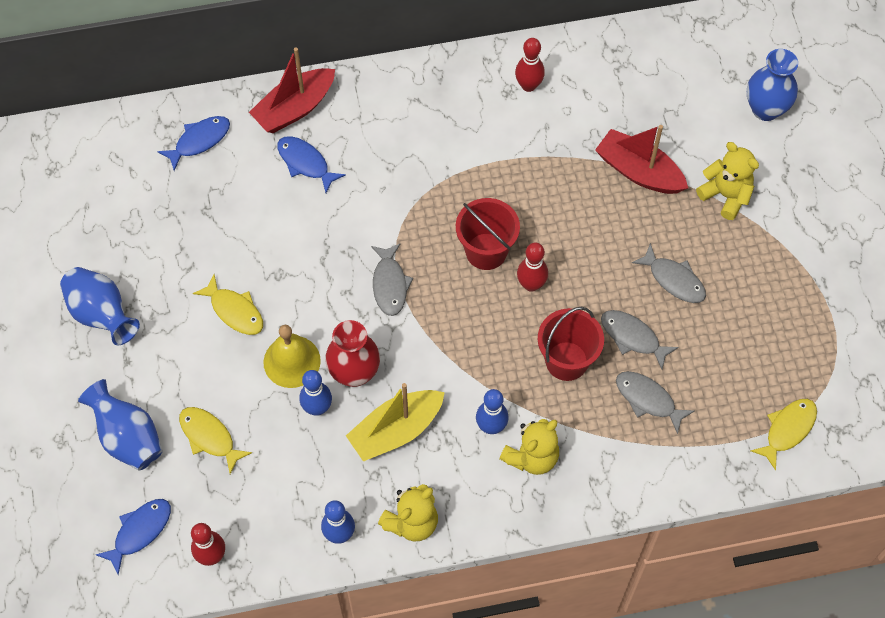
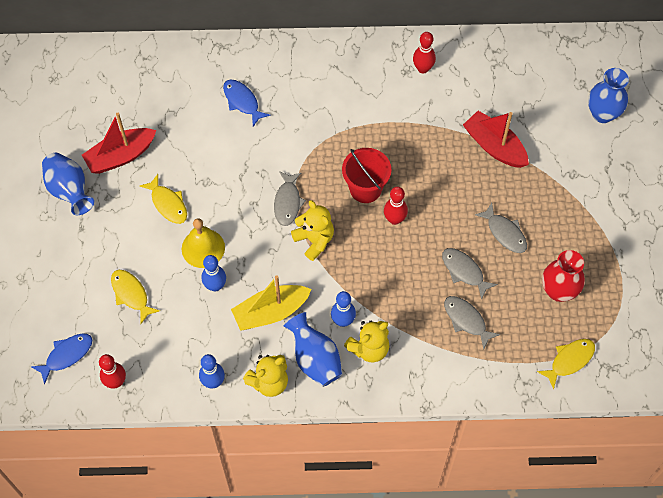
camera: 10 degrees right, 0 degrees up
(128, 437) = (71, 284): blue vase -> blue vase (315, 359)
(199, 141) = (166, 73): blue fish -> none
(294, 108) = (242, 59): red boat -> red boat (120, 156)
(354, 373) = (248, 264): red vase -> red vase (558, 291)
(566, 361) = (410, 281): red bucket -> none
(726, 195) = (558, 175): yellow teddy bear -> yellow teddy bear (314, 240)

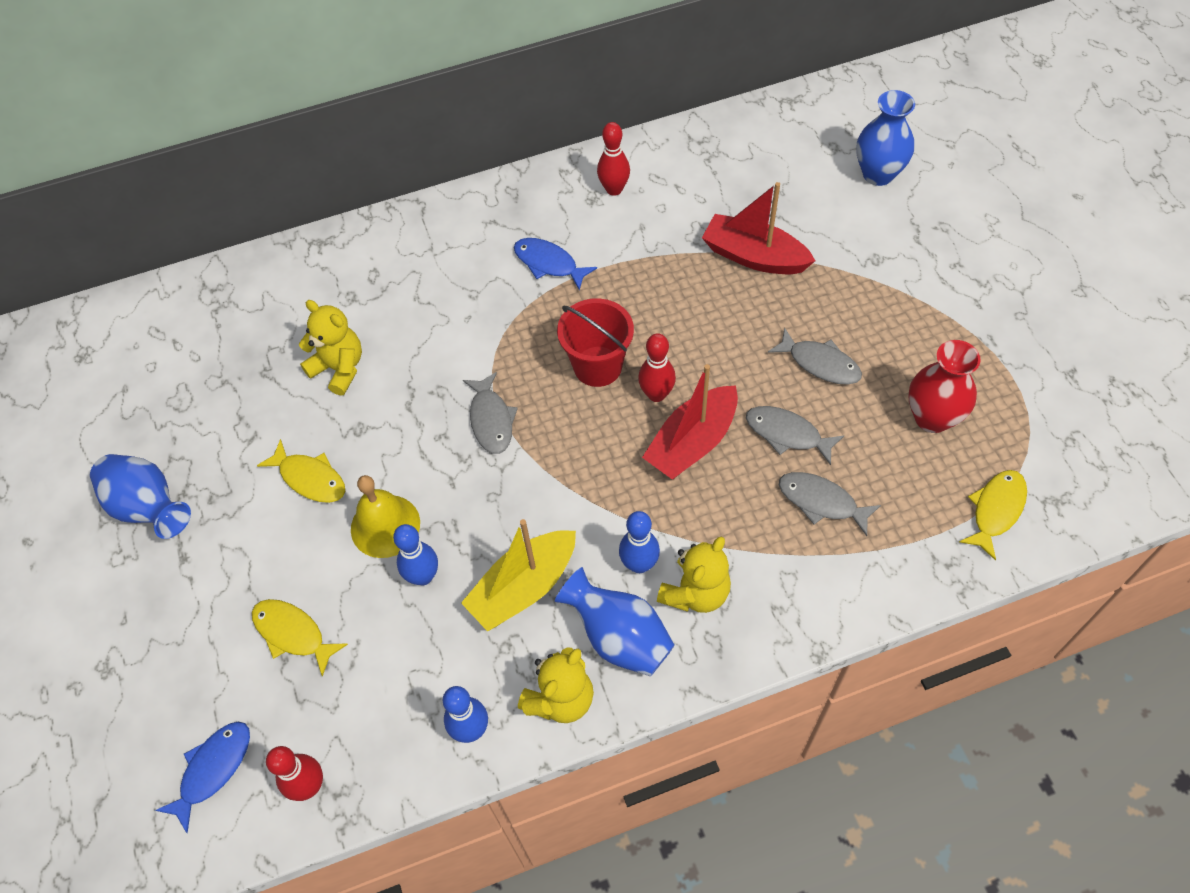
camera: 15 degrees left, 5 degrees down
(120, 156) = (215, 433): red boat -> red boat (692, 443)
(242, 101) = (376, 304): blue fish -> blue fish (549, 264)
(314, 240) = (551, 460): yellow teddy bear -> yellow teddy bear (339, 368)

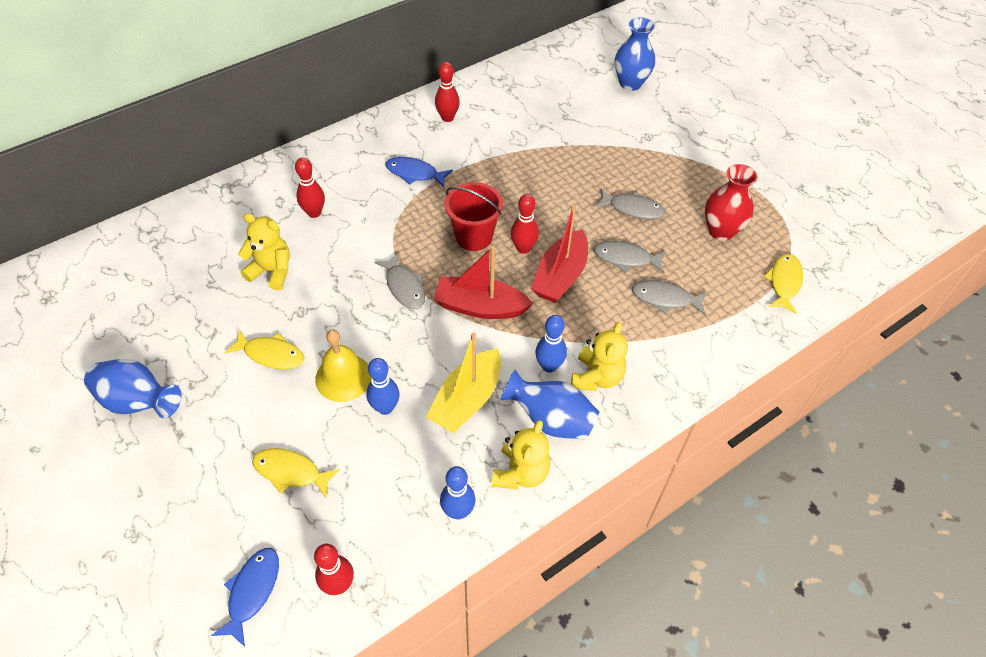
camera: 20 degrees left, 5 degrees down
(410, 298) = (314, 213): none -> red bowling pin
(754, 256) = (563, 147): red boat -> red boat (480, 307)

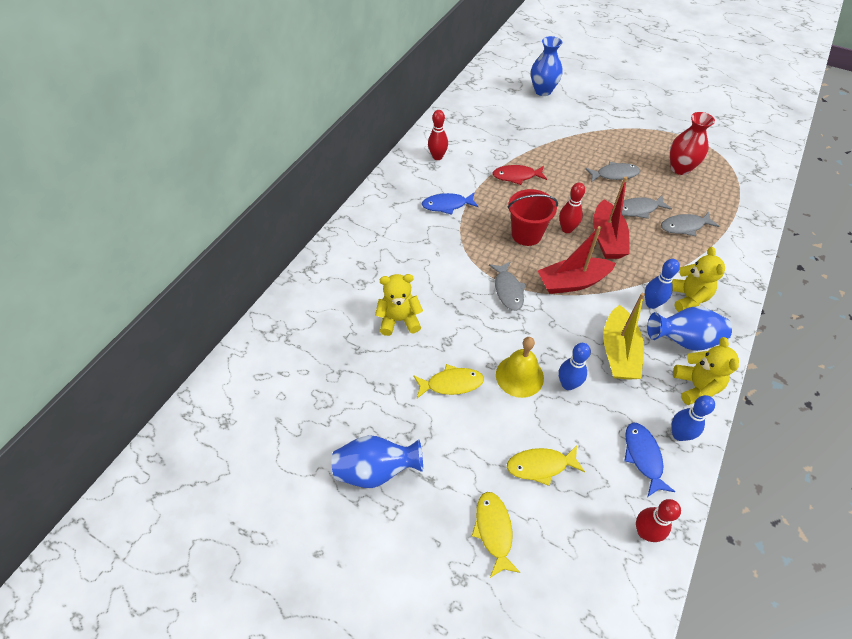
camera: 25 degrees left, 0 degrees up
(252, 592) = (588, 572): blue fish -> blue fish (643, 457)
(314, 213) = (395, 263): red bowling pin -> none
(404, 287) = (508, 290): grey fish -> grey fish turned 45 degrees clockwise
(516, 170) = (516, 176): none -> red fish
(784, 282) = (744, 187): yellow fish -> yellow fish (493, 530)

